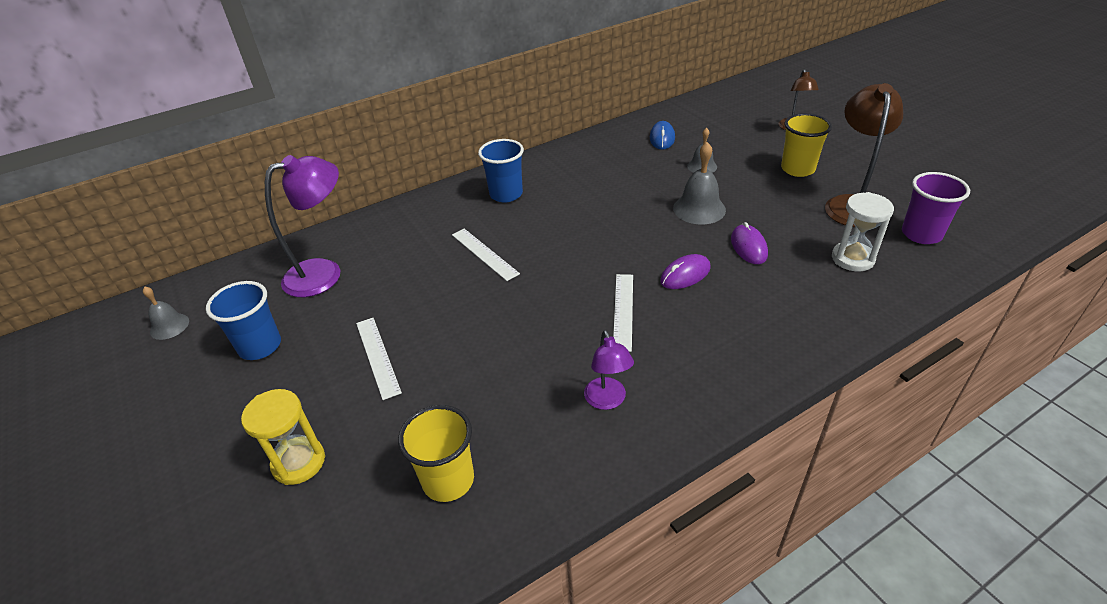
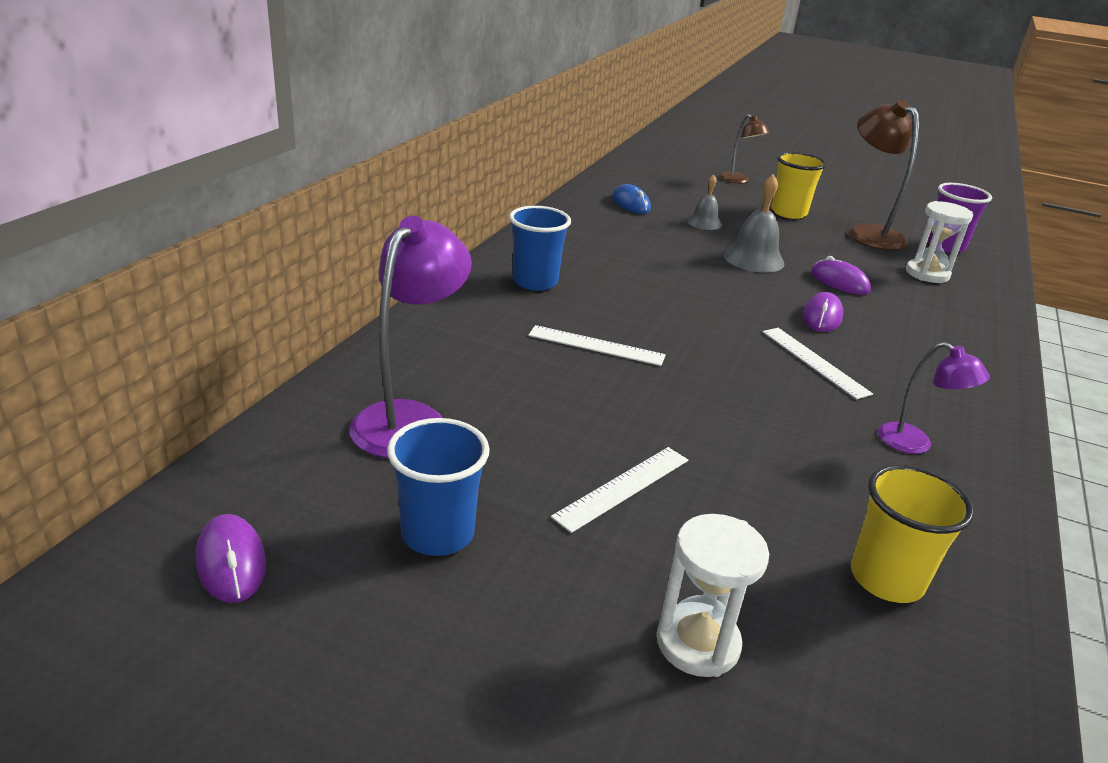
camera: 40 degrees left, 10 degrees down
(169, 326) = (231, 562): grey bell -> purple mouse
(299, 462) = (697, 643): yellow hourglass -> white hourglass
(377, 356) = (623, 487): white ruler -> white ruler turned 75 degrees counterclockwise

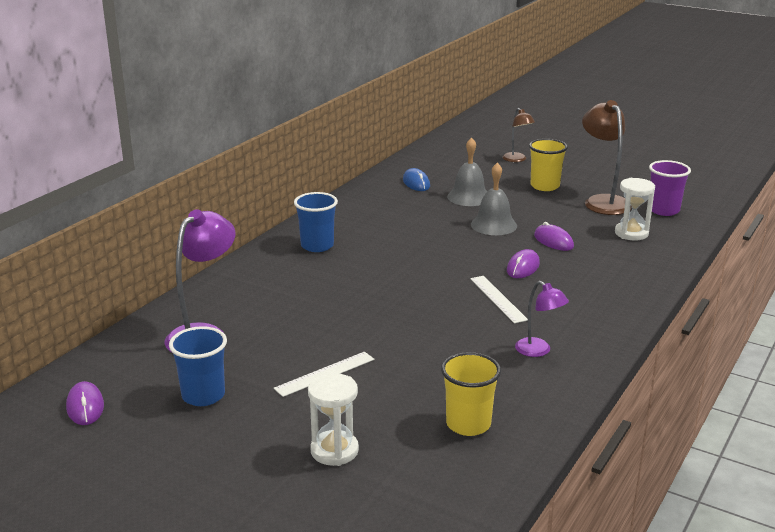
camera: 10 degrees right, 5 degrees down
(596, 345) = (343, 289): white ruler -> none
(704, 223) = (469, 197): grey bell -> grey bell, size x1.62

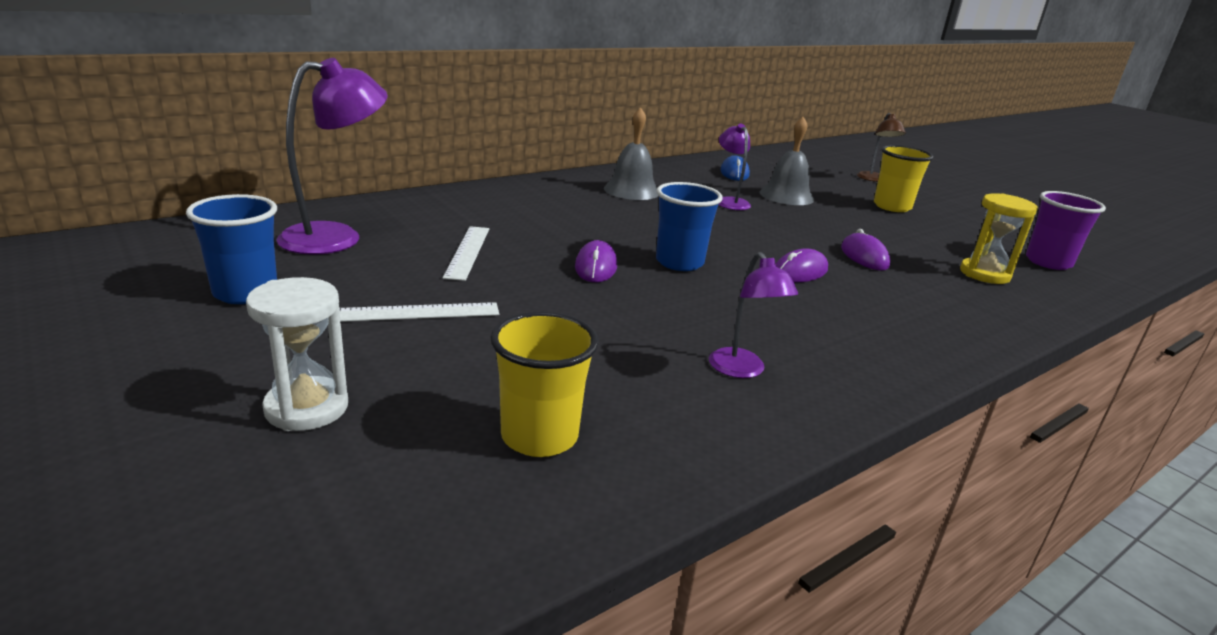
camera: 20 degrees right, 0 degrees up
(85, 407) = (108, 266): purple mouse -> purple mouse (596, 267)
(317, 246) = (564, 196): blue cup -> blue cup (679, 262)
(435, 215) = (730, 202): none -> purple lamp
(493, 225) = (795, 225): grey bell -> grey bell (631, 190)
(498, 299) = (736, 295): white ruler -> white ruler (468, 252)
(603, 201) = (962, 235): brown lamp -> none
(631, 233) = (984, 274): white hourglass -> yellow hourglass

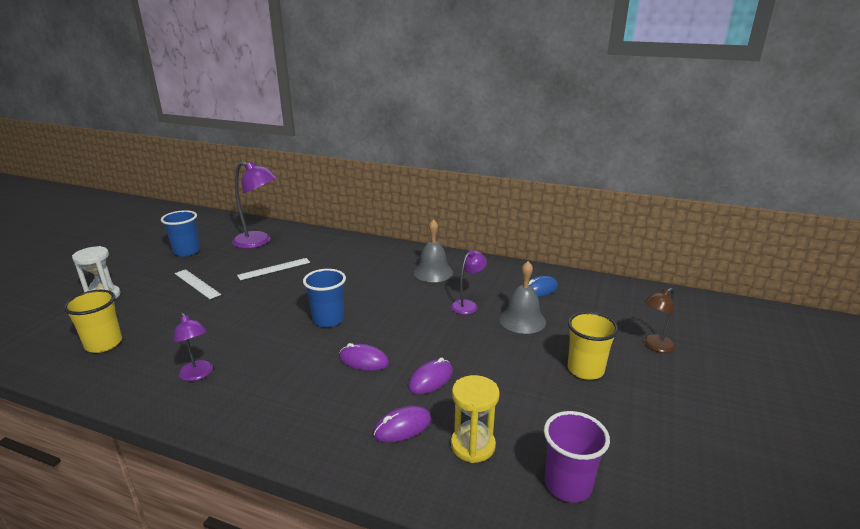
camera: 60 degrees right, 0 degrees up
(596, 267) = (292, 301): purple mouse -> purple mouse (402, 427)
(742, 370) = (198, 375): purple lamp -> purple lamp turned 75 degrees counterclockwise

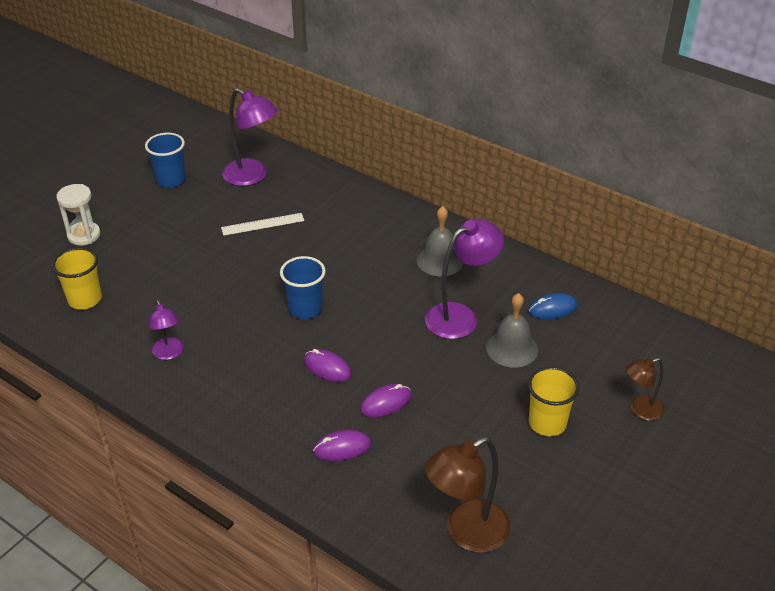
camera: 15 degrees right, 15 degrees up
(197, 284) = (178, 233): white ruler -> none
(467, 305) = (460, 316): purple lamp -> purple lamp, size x1.73
(473, 445) = (399, 479): yellow hourglass -> none
(568, 485) = (466, 533): purple cup -> brown lamp

